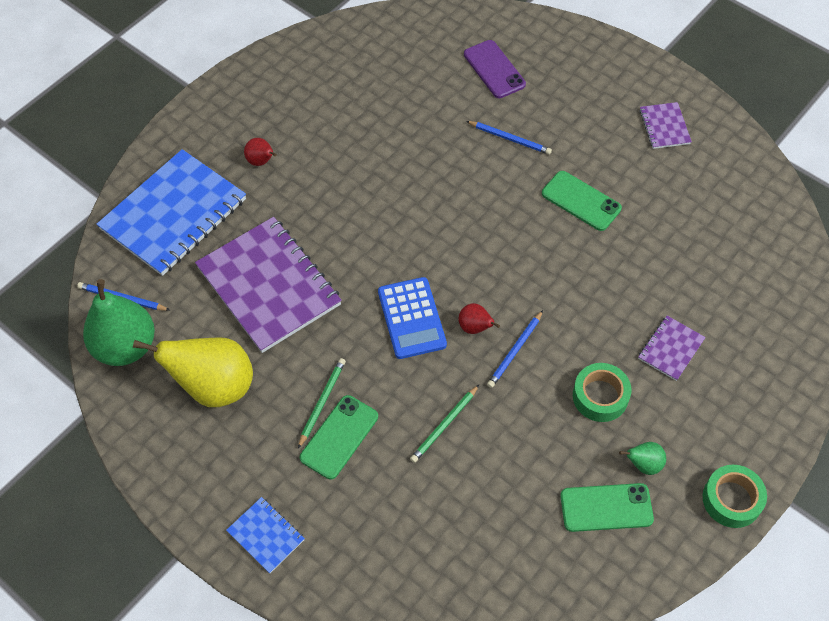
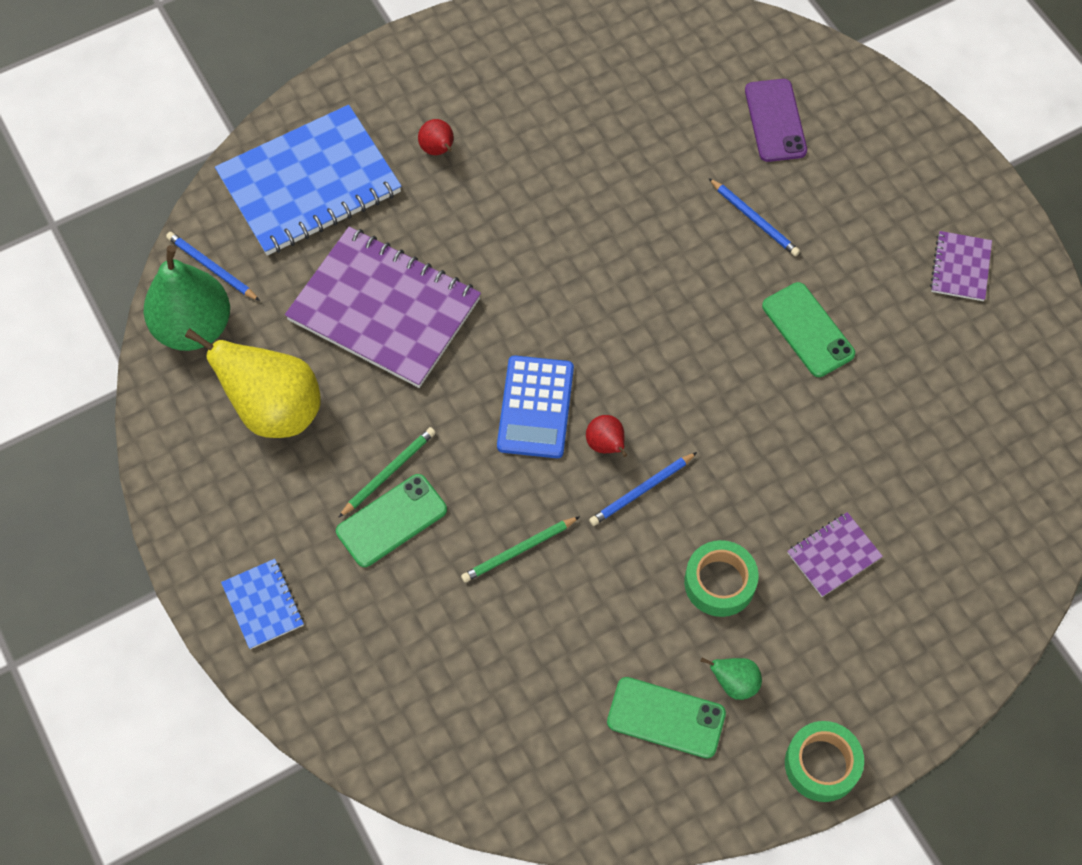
camera: 20 degrees right, 5 degrees up
(268, 286) = (384, 310): purple notebook -> purple notebook turned 45 degrees counterclockwise

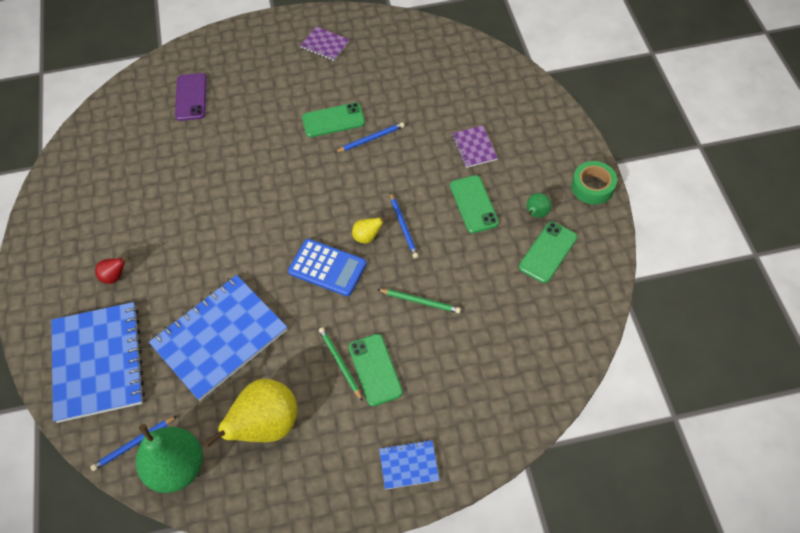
camera: 70 degrees left, 5 degrees down
(384, 310) = (220, 338): purple notebook -> blue notebook
(518, 551) = (420, 301): green pencil -> green pencil turned 60 degrees counterclockwise
(606, 445) = (367, 237): red pear -> yellow pear
(719, 582) = (473, 204): green tape -> green phone
(754, 219) = (251, 124): blue pencil -> blue pencil (371, 139)
(775, 121) = (191, 97): purple phone -> purple phone turned 75 degrees clockwise

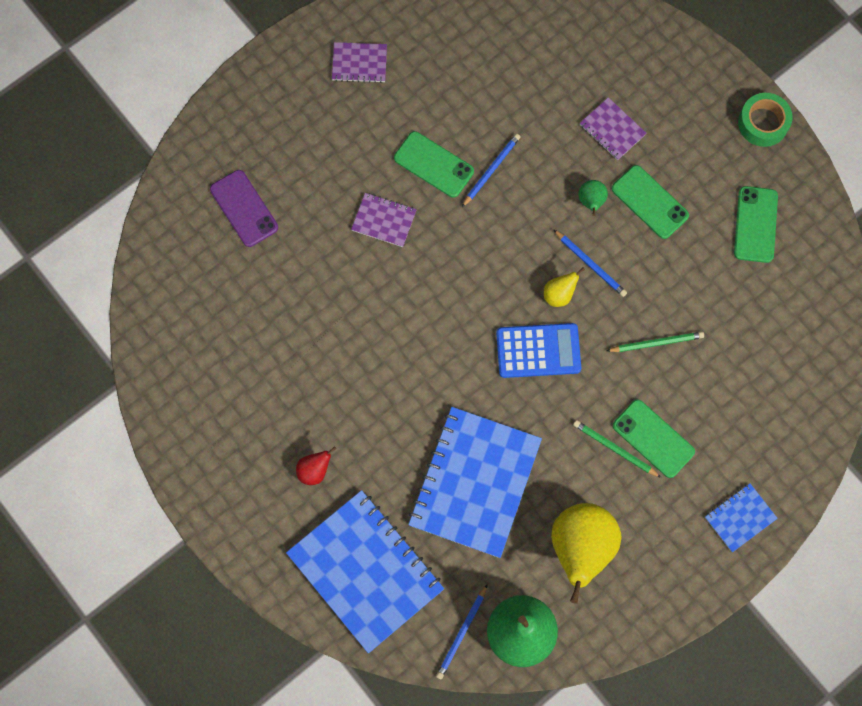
camera: 30 degrees left, 15 degrees up
(276, 140) = (384, 221): none -> purple notebook
(333, 120) = (433, 165): green phone -> green phone turned 75 degrees clockwise
(536, 214) = (720, 184): green pear -> green pear (591, 202)

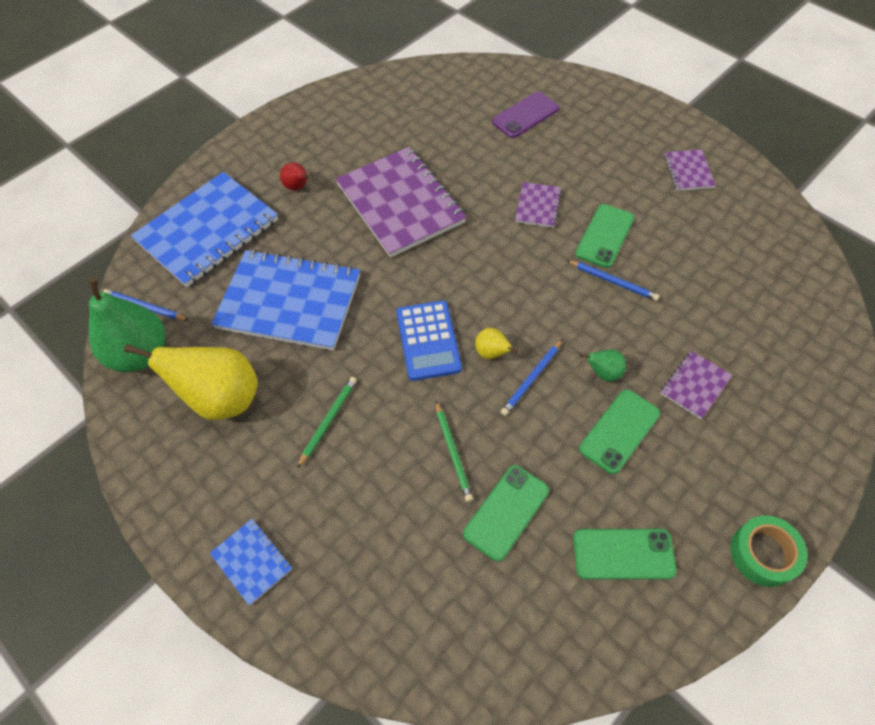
camera: 85 degrees right, 15 degrees down
(358, 360) = (400, 204): none -> purple notebook
(653, 438) = (342, 458): green phone -> green phone (506, 512)

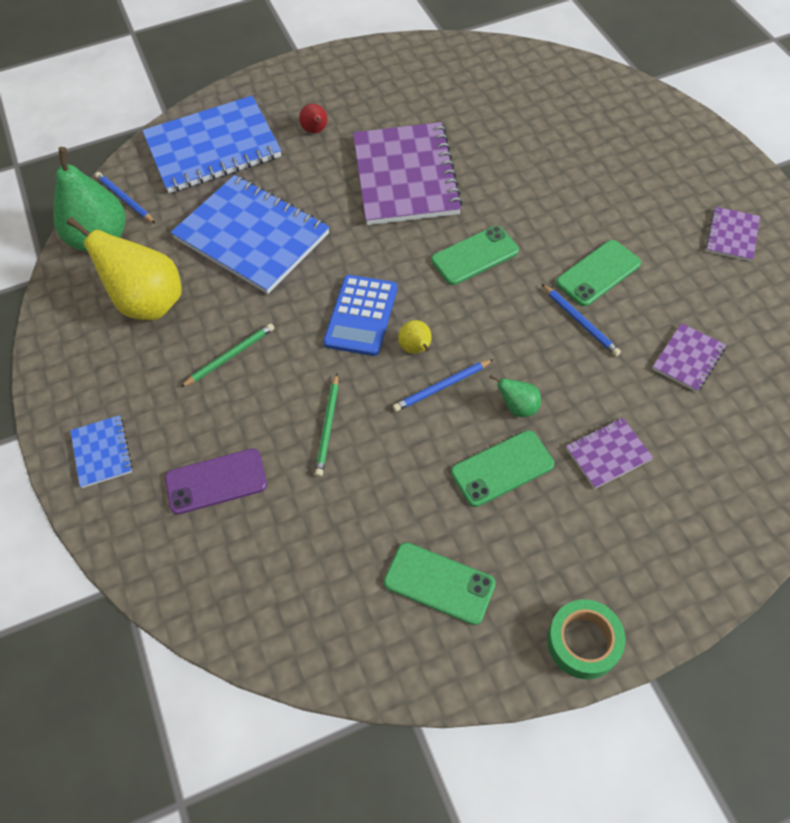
camera: 25 degrees right, 0 degrees up
(506, 512) = (348, 500): green phone -> green phone (475, 256)
(525, 115) = (583, 125): purple phone -> purple phone (216, 481)
(537, 206) = (543, 221): purple notebook -> purple notebook (688, 358)

